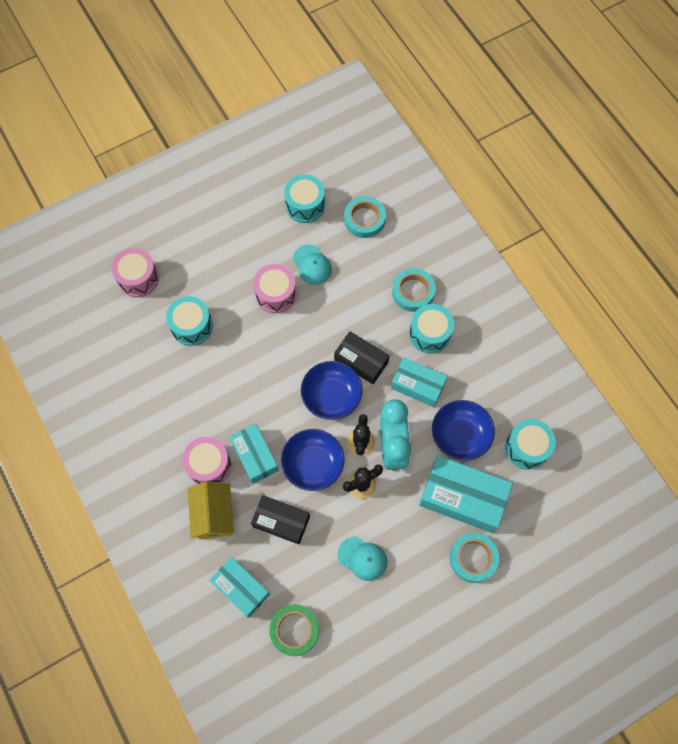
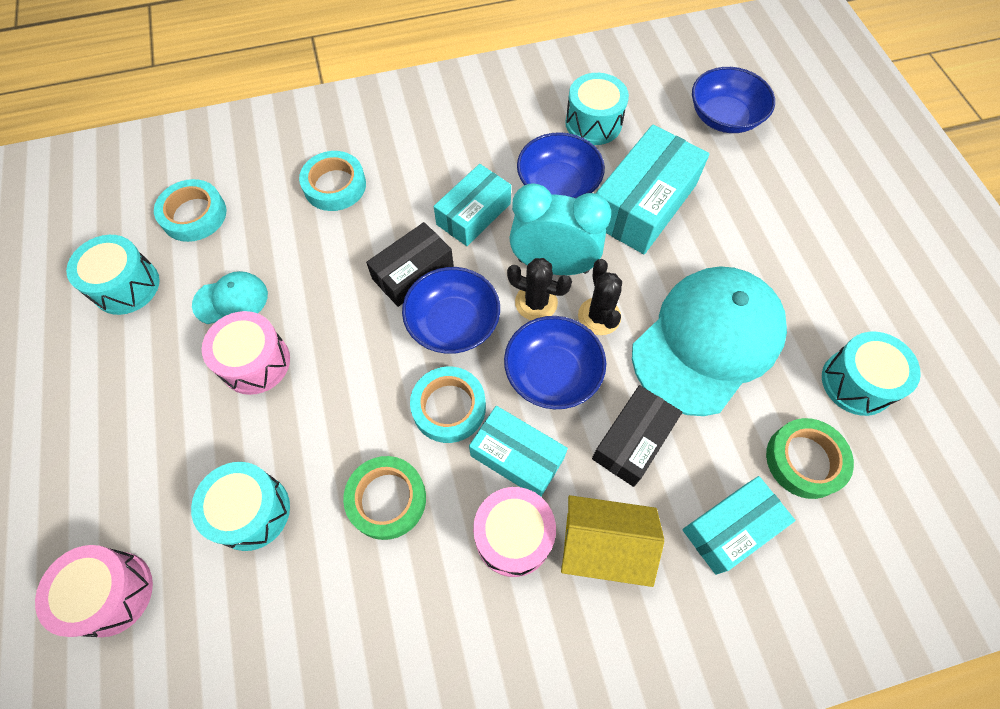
camera: 75 degrees left, 5 degrees down
(214, 392) = (387, 499): none -> green tape
(255, 456) = (517, 457): turquoise box -> turquoise box turned 45 degrees clockwise
(362, 558) = (707, 341): turquoise cap -> turquoise cap, size x2.25
(430, 334) = (404, 182): turquoise drum -> turquoise drum (857, 382)
(473, 558) = (725, 213): turquoise tape -> turquoise tape (449, 407)
(568, 546) = (724, 117): none -> blue bowl

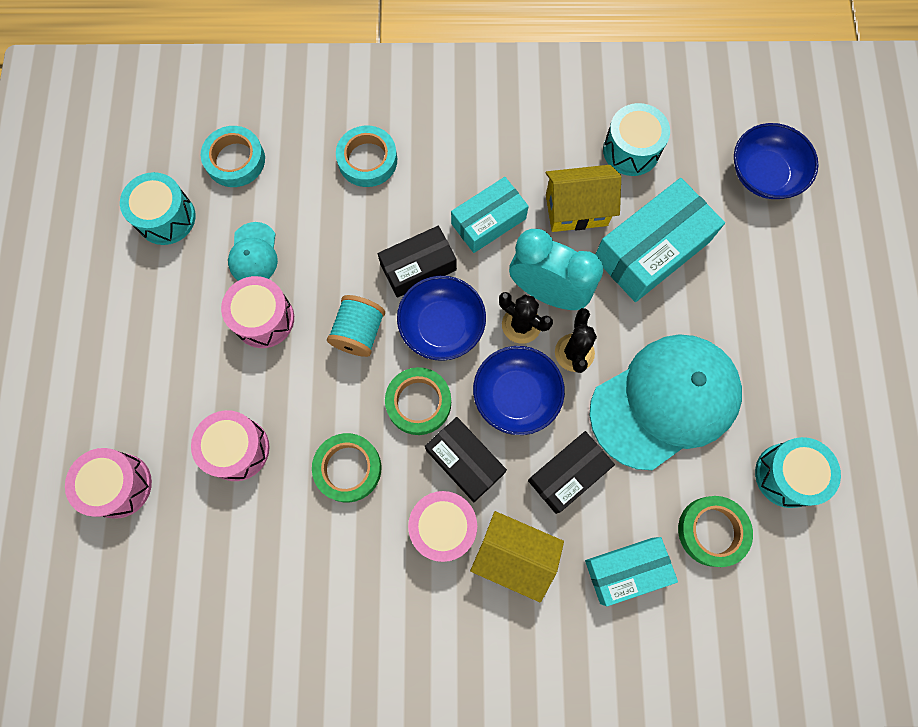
camera: 15 degrees right, 10 degrees up
(231, 300) = (253, 254): turquoise cap -> turquoise cap turned 90 degrees clockwise
(251, 511) = (237, 449): turquoise drum -> pink drum
(365, 351) = (359, 332): none -> turquoise spool
(449, 407) = (418, 402): turquoise tape -> green tape
(517, 457) = (465, 461): turquoise box -> black box
(558, 185) = (576, 210): blue bowl -> yellow house

